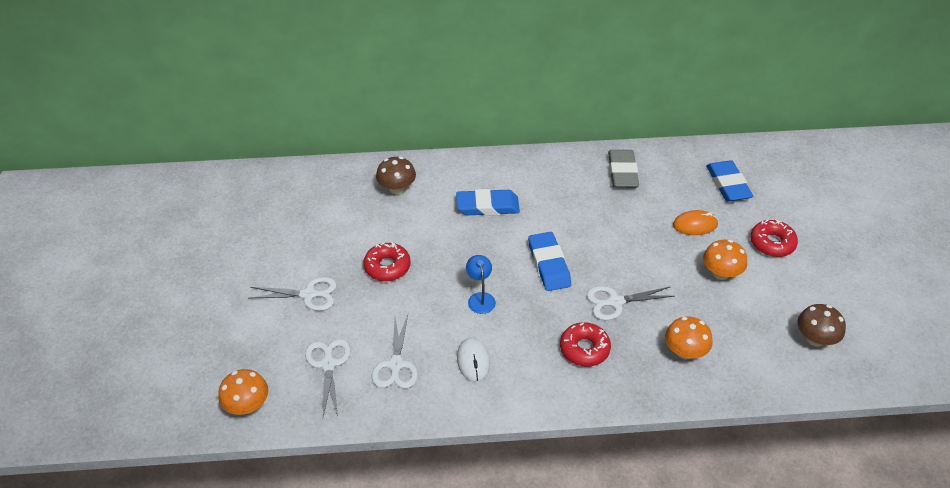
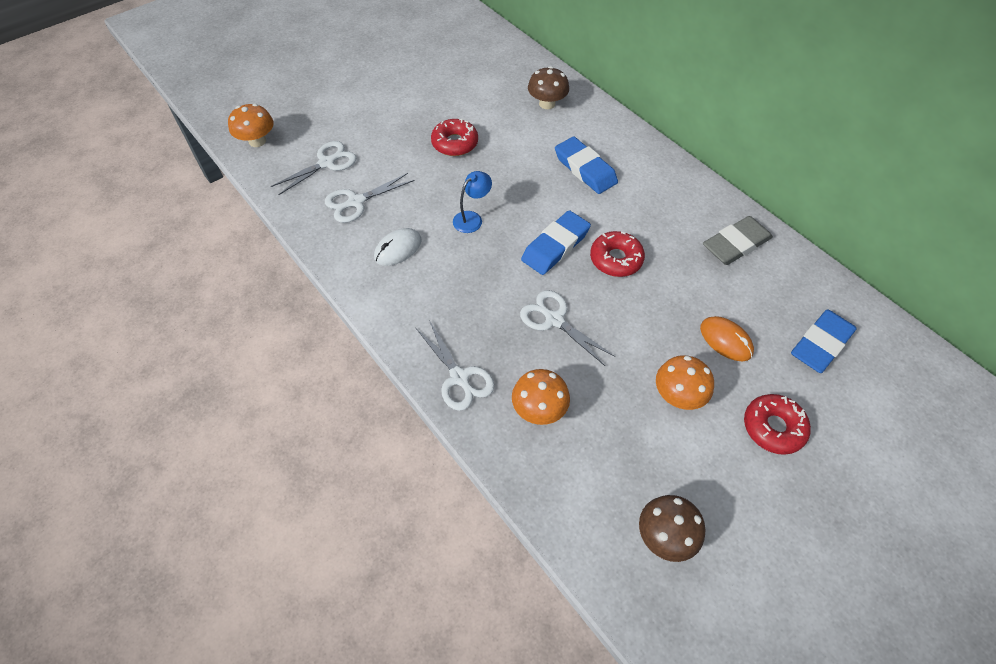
camera: 55 degrees right, 10 degrees up
(308, 294) = (386, 115): white scissors -> white scissors (459, 377)
(584, 349) = (475, 322): red donut -> red donut (616, 259)

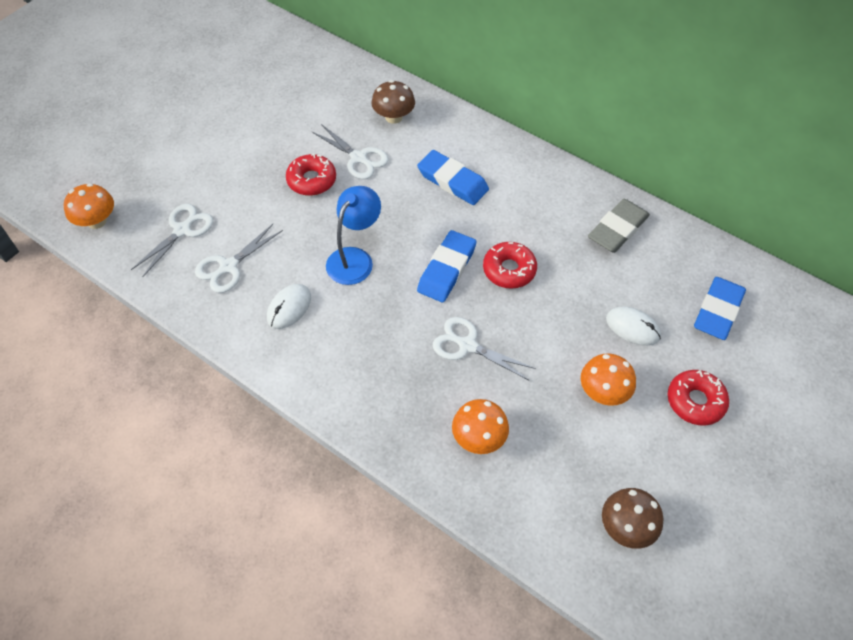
camera: 15 degrees left, 0 degrees up
(459, 377) = (393, 426): white scissors -> white scissors (358, 158)
(472, 218) = (355, 258): blue lamp -> blue lamp, size x1.52
(726, 340) = (632, 327): orange mouse -> white mouse

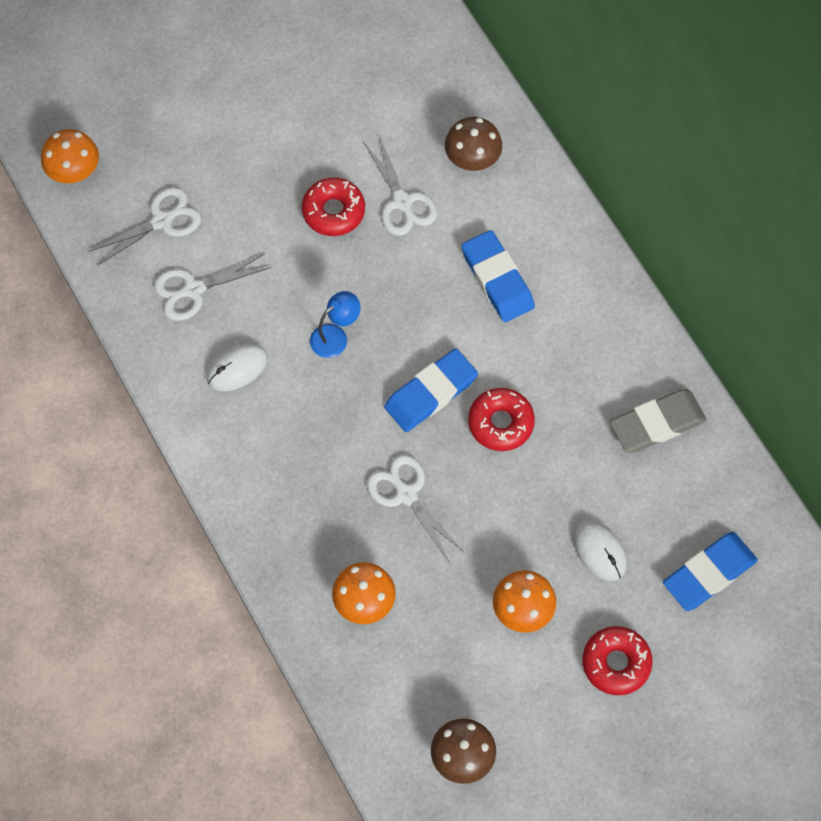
camera: 25 degrees right, 10 degrees up
(355, 258) = (335, 336): blue lamp -> blue lamp, size x0.66

